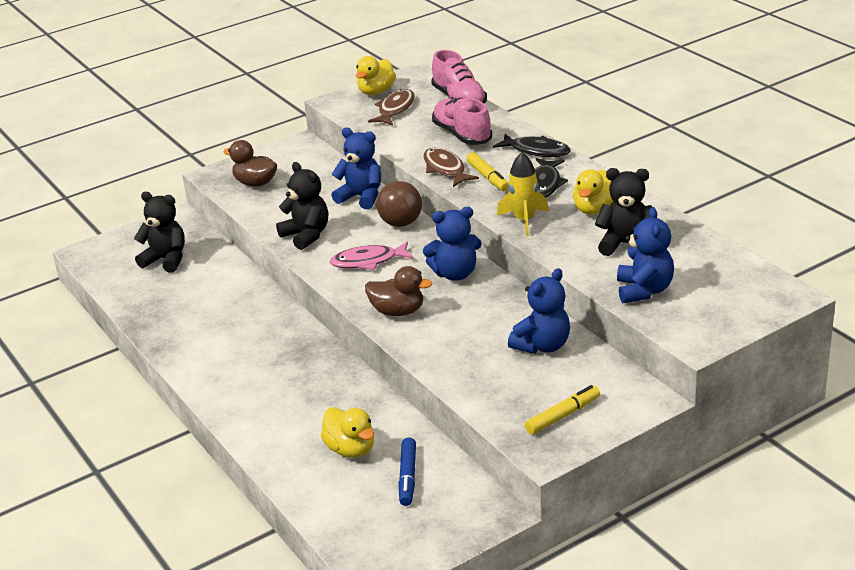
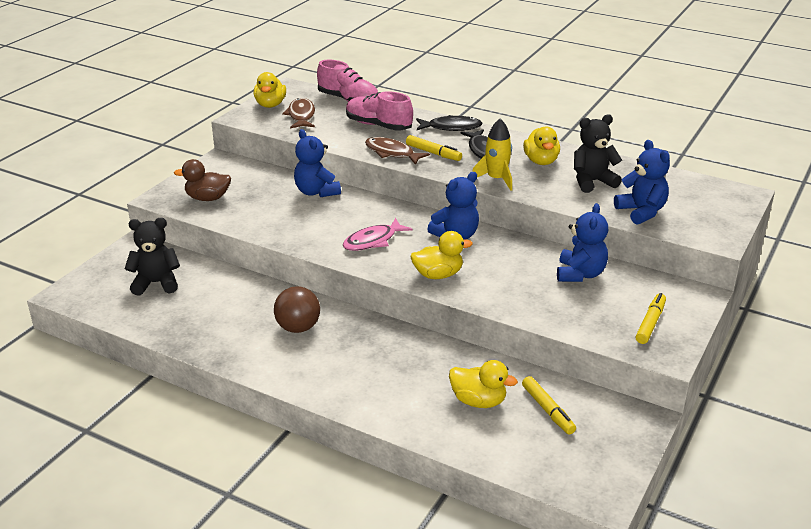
camera: 30 degrees left, 0 degrees up
(306, 235) = (297, 231): black teddy bear -> none
(361, 197) = (316, 192): blue teddy bear -> blue teddy bear turned 120 degrees counterclockwise
(398, 311) = (438, 275): brown duck -> yellow duck
(401, 223) = (371, 206): brown ball -> brown ball (298, 328)
(408, 477) = (548, 410): blue marker -> yellow marker

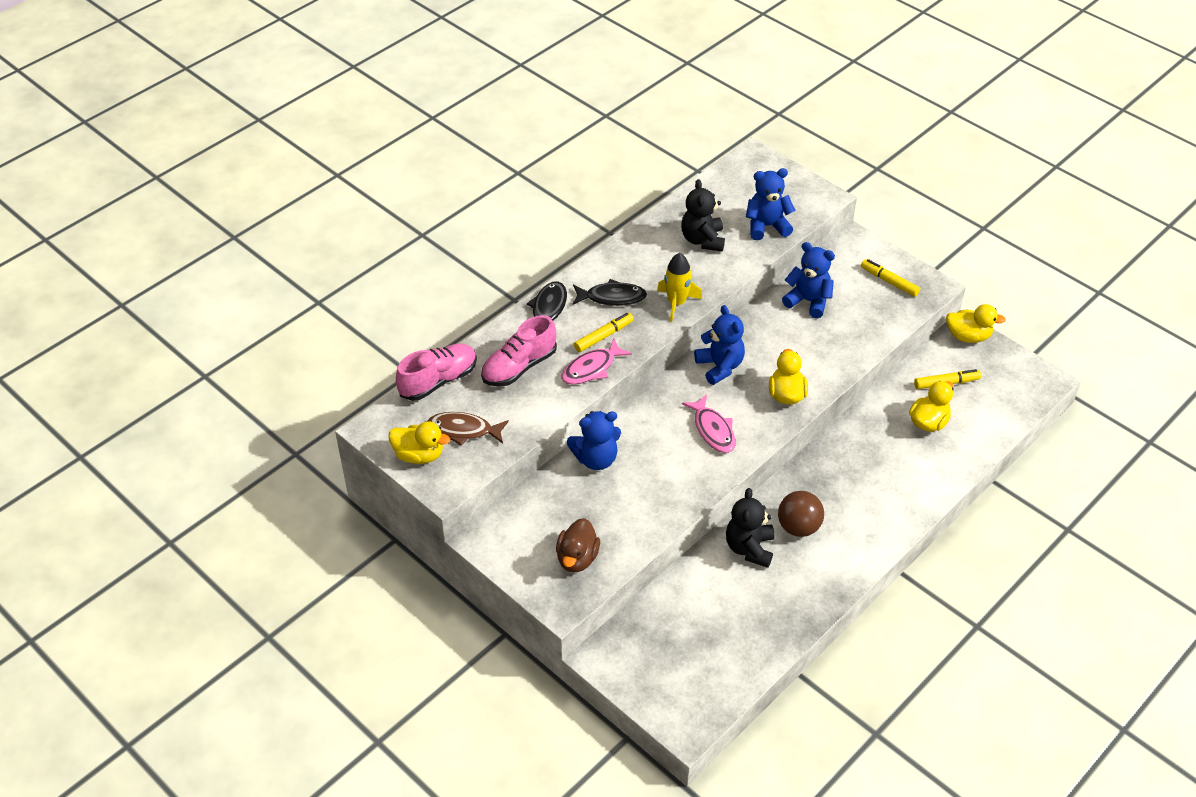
camera: 75 degrees left, 15 degrees up
(156, 283) = (688, 640): black teddy bear -> black teddy bear (749, 548)
(392, 153) = (591, 368): brown fish -> pink fish
(541, 161) = (650, 262): yellow duck -> yellow duck (968, 336)

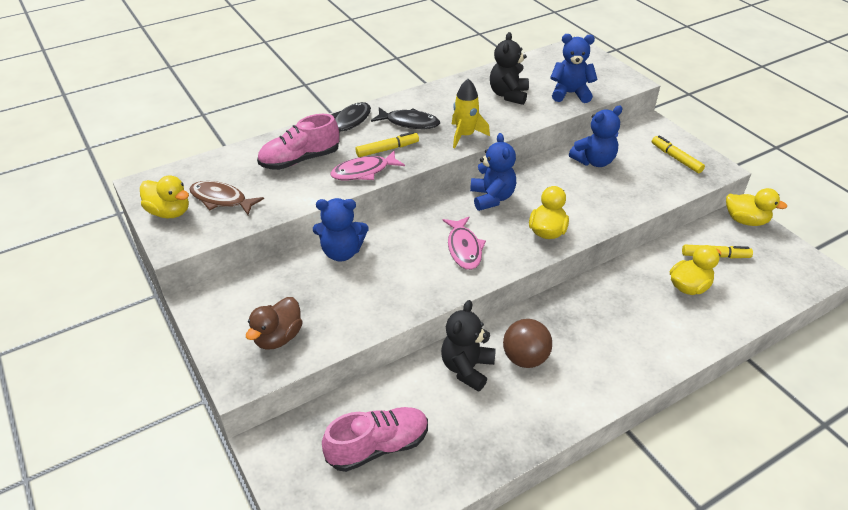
camera: 15 degrees right, 5 degrees down
(438, 381) = (224, 158): pink shoe -> pink shoe (378, 446)
(808, 301) = (594, 161): blue teddy bear -> blue teddy bear turned 105 degrees clockwise

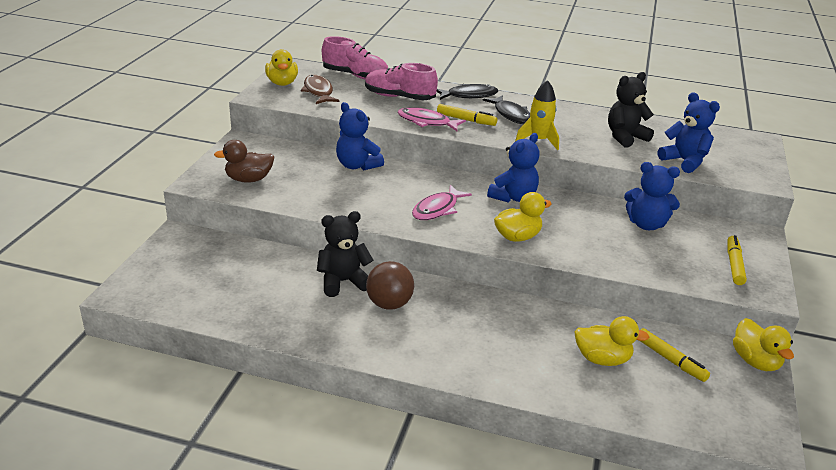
camera: 45 degrees right, 10 degrees down
(378, 446) = (226, 276): pink shoe -> pink shoe (355, 76)

